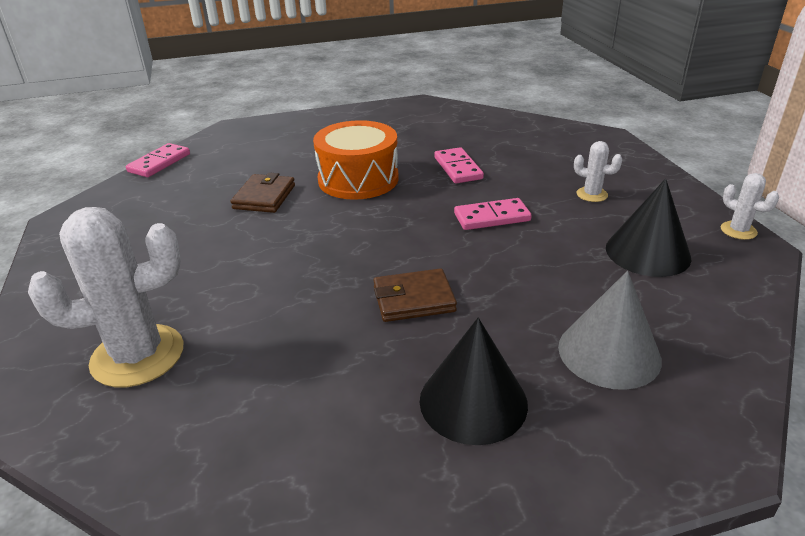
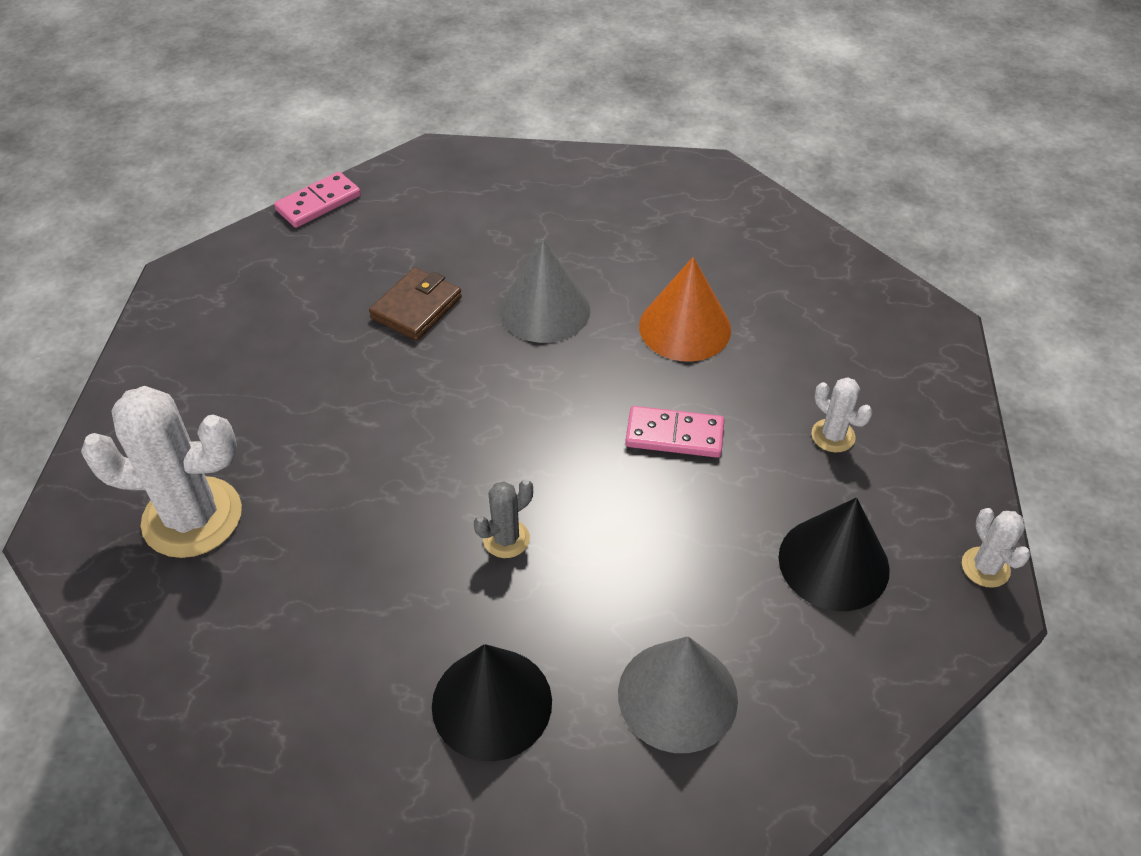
camera: 20 degrees right, 15 degrees up
(358, 179) = (545, 310): orange drum -> grey cone
(413, 299) = (506, 539): brown wallet -> grey cactus
(458, 168) = (685, 327): pink domino -> orange cone

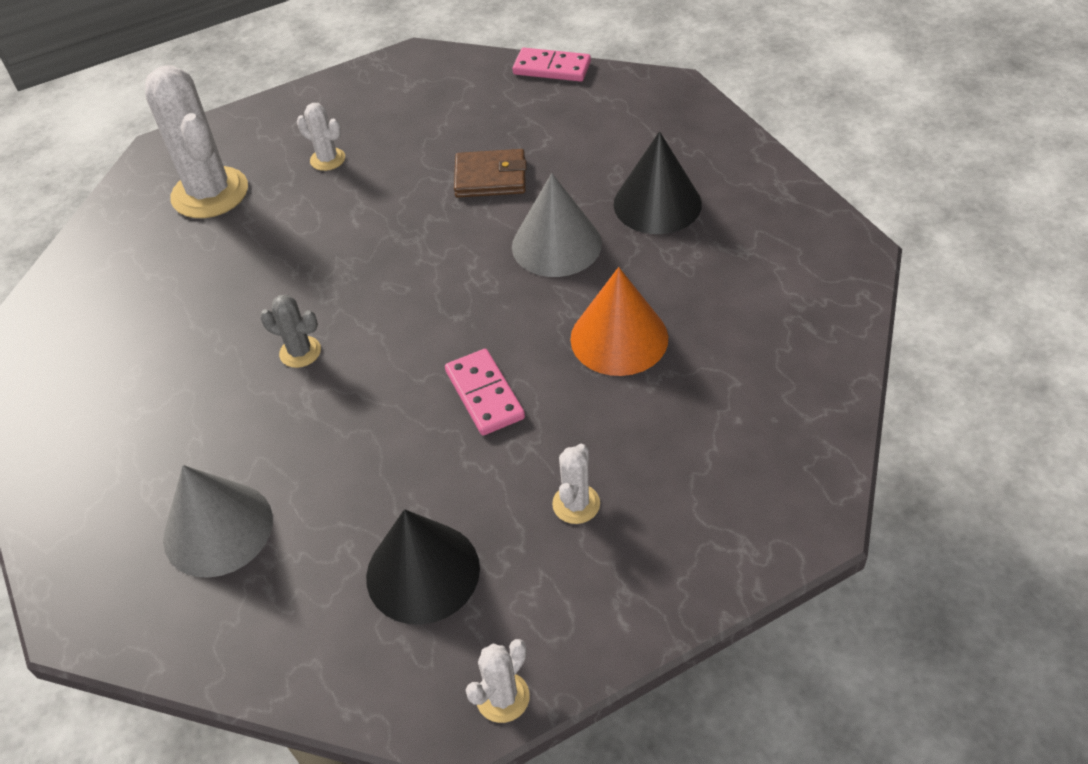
camera: 60 degrees right, 0 degrees up
(255, 403) = (327, 159): none -> white cactus
(492, 703) = (150, 424): black cone -> black cone (657, 204)

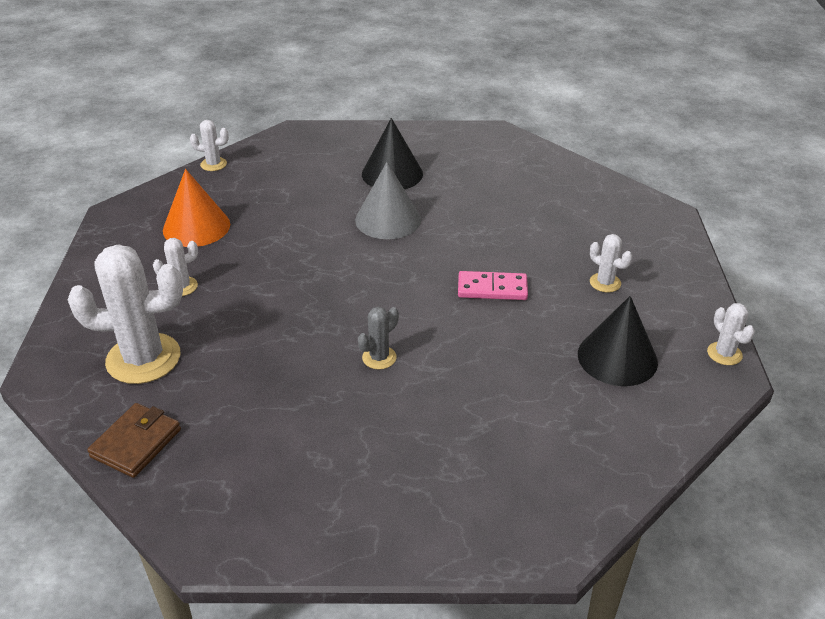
camera: 65 degrees left, 10 degrees down
(218, 528) = (517, 444): grey cone -> none
(490, 178) = (294, 223): brown wallet -> brown wallet (136, 443)
(552, 68) = (213, 164): pink domino -> white cactus
(619, 338) = (490, 225): orange cone -> orange cone (196, 227)

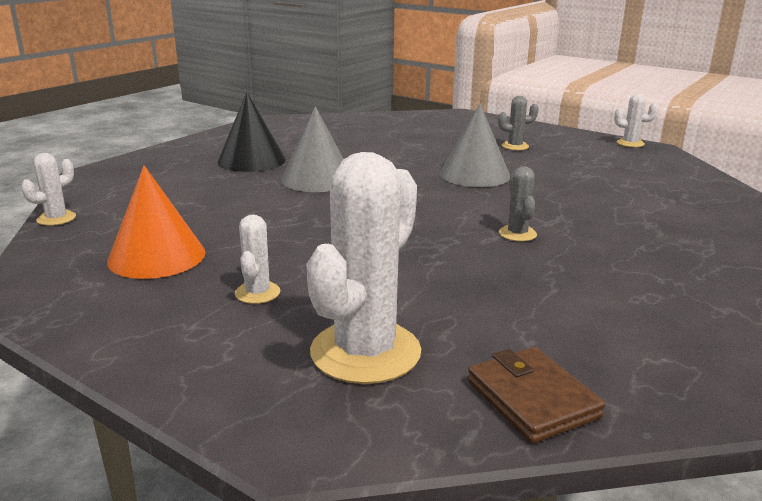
camera: 55 degrees left, 15 degrees down
(492, 288) = (474, 174): pink domino -> grey cone
(605, 283) = (515, 146): white cactus -> grey cactus
(617, 357) = (606, 166): black cone -> none

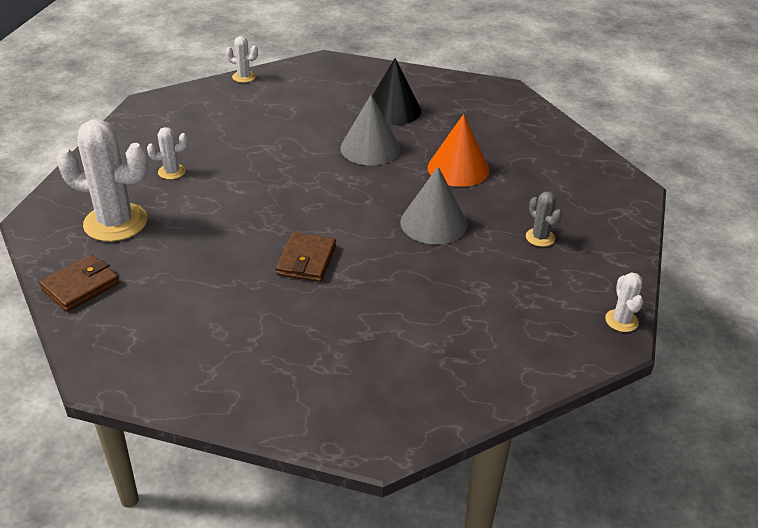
camera: 70 degrees right, 15 degrees up
(157, 256) = (206, 126): orange cone -> orange cone (458, 168)
(517, 234) = (306, 260): grey cactus -> brown wallet

